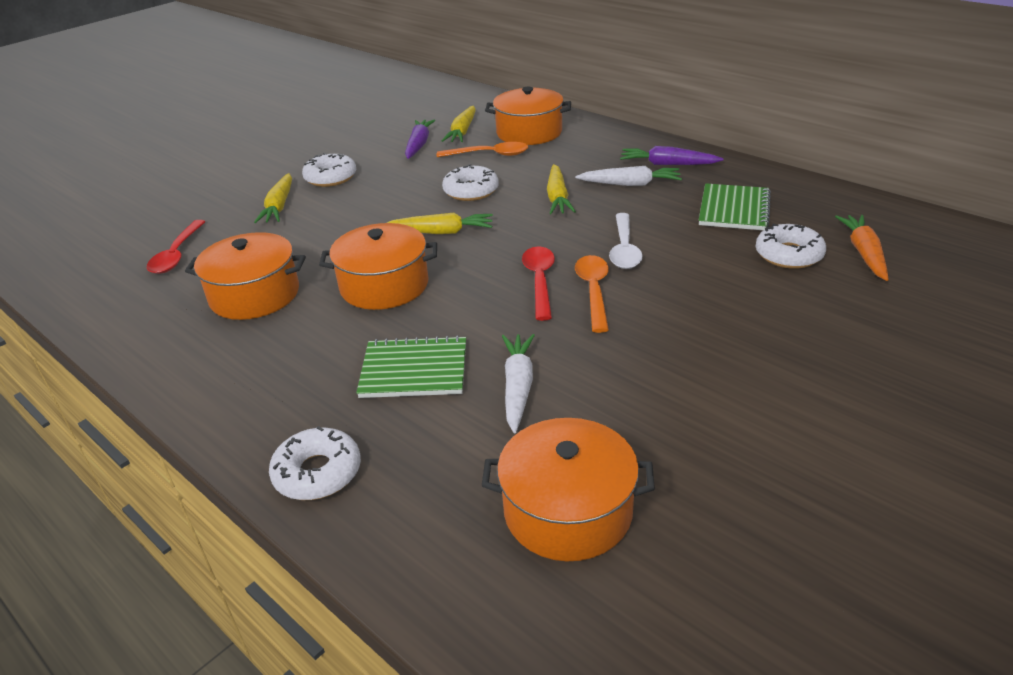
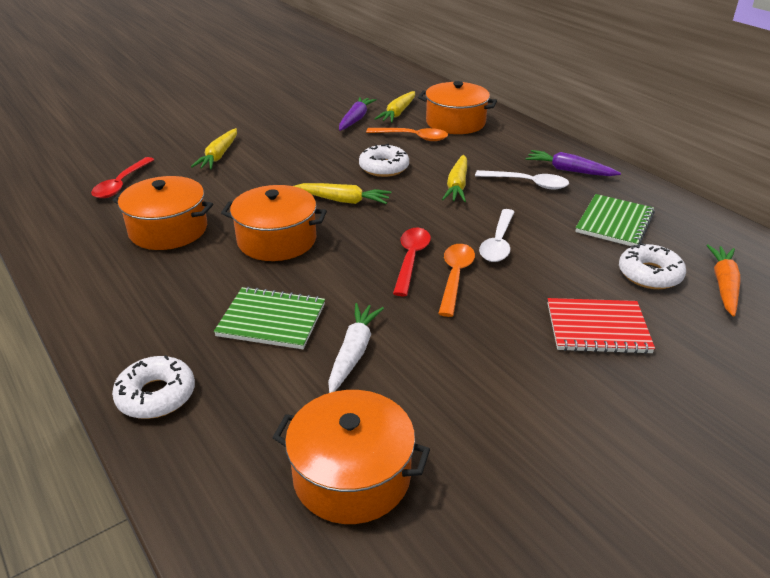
camera: 10 degrees right, 0 degrees up
(330, 177) = (271, 137): white donut -> none
(630, 184) = (528, 183): white carrot -> white spoon
(758, 316) = (597, 328): none -> red notebook

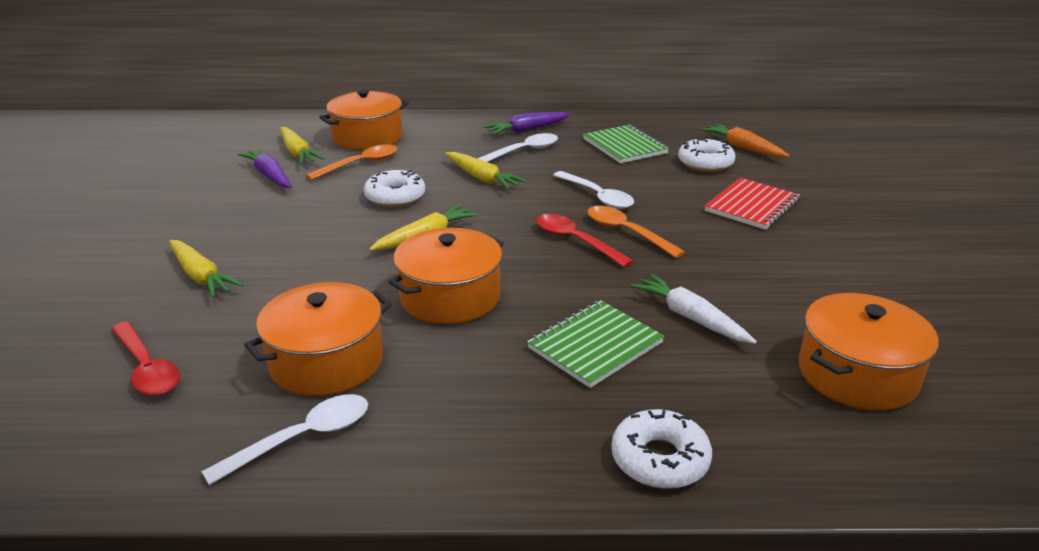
camera: 55 degrees left, 5 degrees down
(93, 254) = (303, 438): none -> white spoon

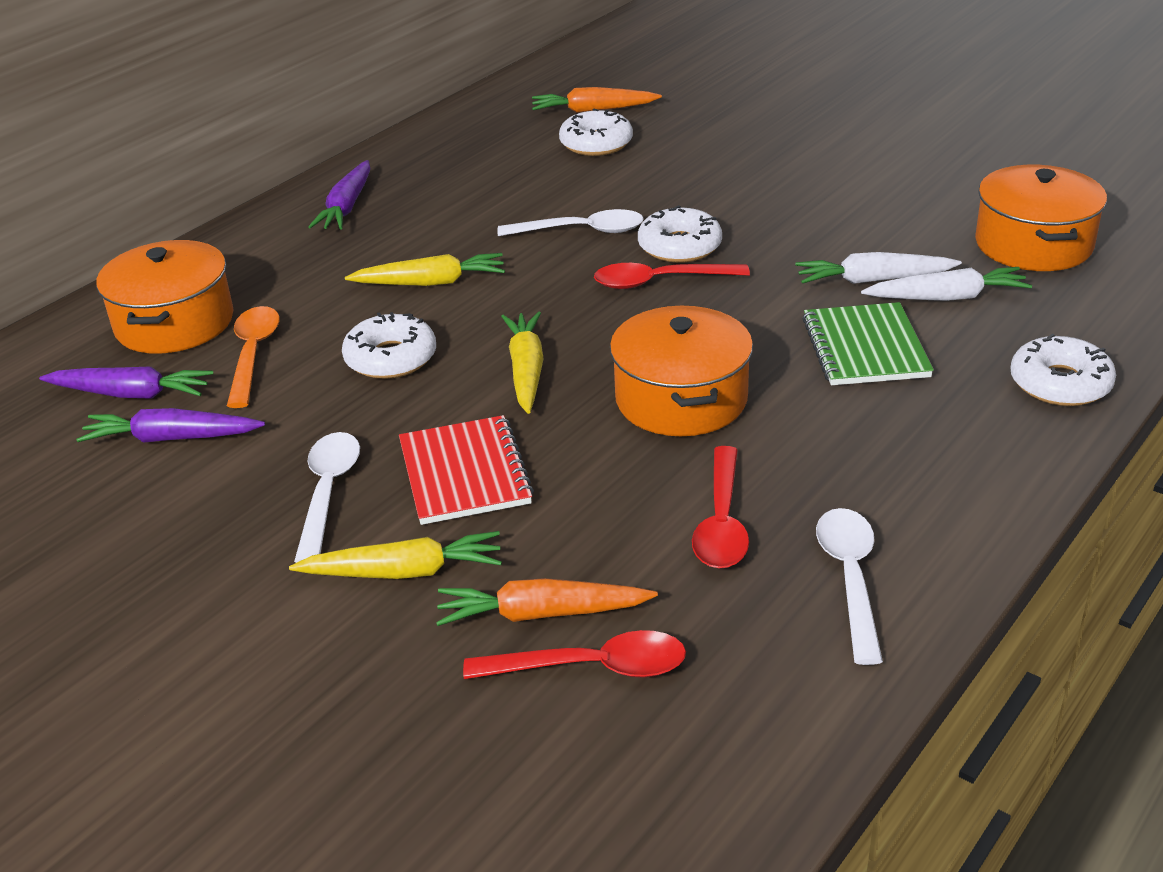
camera: 50 degrees left, 5 degrees up
(188, 332) = (541, 614): none -> orange carrot
(298, 153) = (132, 394): yellow carrot -> purple carrot
(327, 361) = (721, 522): orange pot -> red spoon
(523, 151) = (401, 231): white spoon -> white spoon (328, 492)
(624, 146) = (488, 168): green notebook -> none
(626, 232) = (679, 246): orange spoon -> white donut
(713, 358) = (947, 297): none -> white carrot
(752, 206) = (717, 161): red notebook -> red notebook (464, 473)

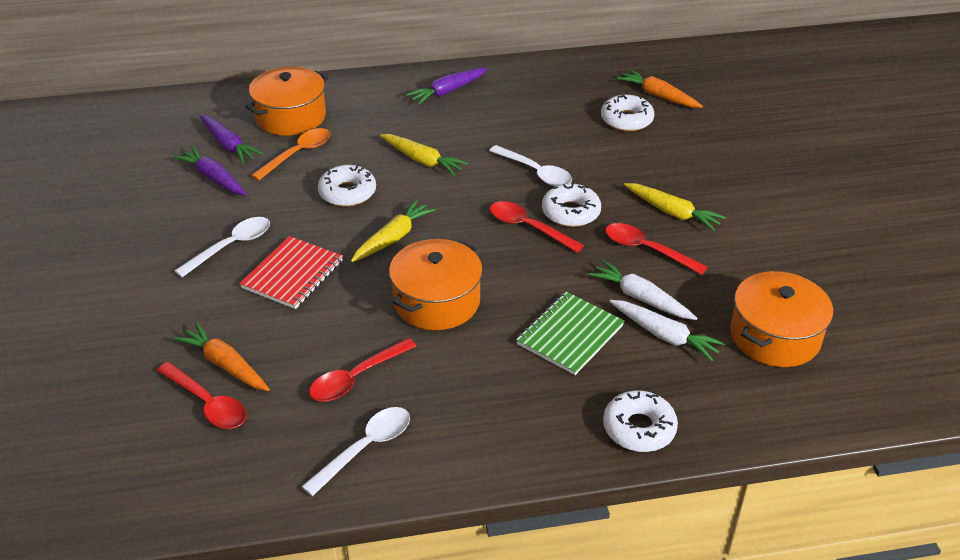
camera: 40 degrees right, 5 degrees up
(404, 572) = (206, 305): yellow carrot -> yellow carrot (672, 212)
(807, 239) = (646, 250): none -> red spoon

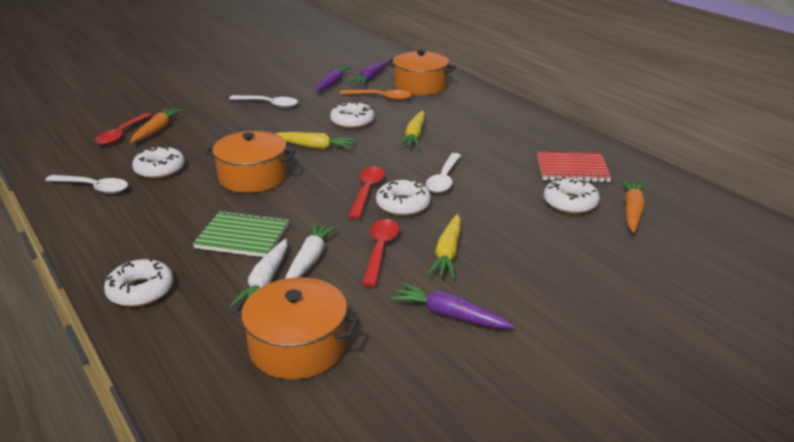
camera: 65 degrees right, 10 degrees down
(293, 274) = (252, 127): red notebook -> red notebook (572, 169)
(356, 378) = (160, 169): red spoon -> white donut
(447, 91) = (514, 124): purple carrot -> purple carrot (449, 315)

